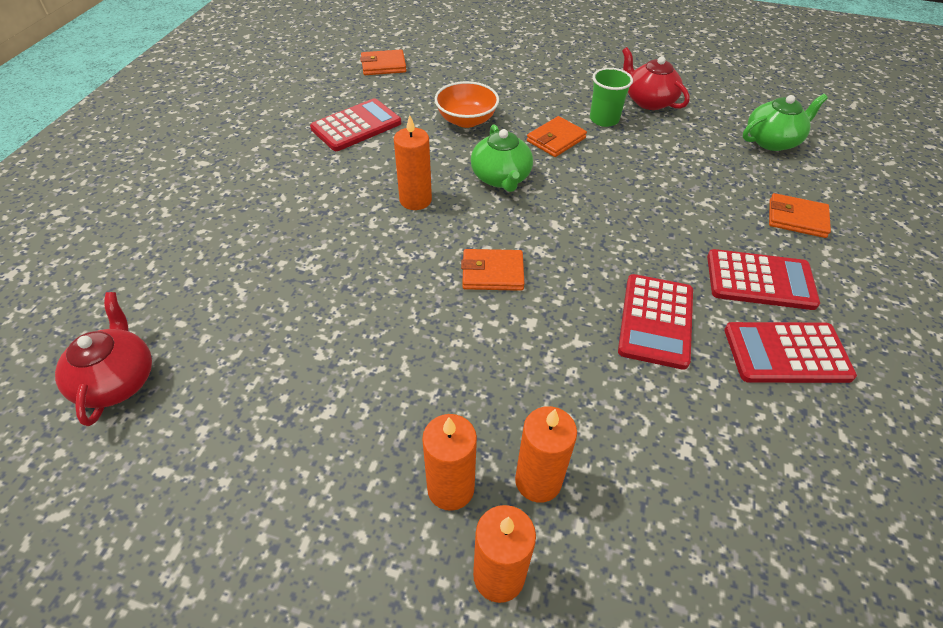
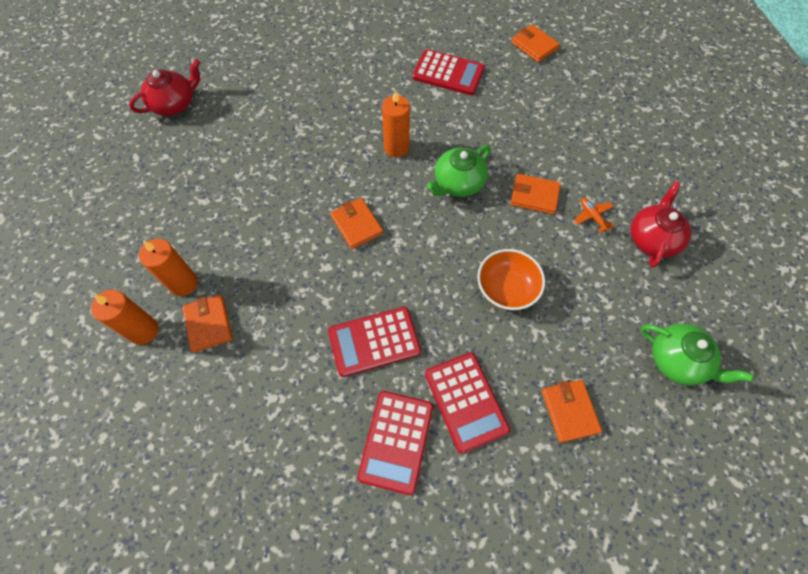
camera: 60 degrees right, 15 degrees up
(466, 120) = (510, 129): orange bowl -> orange bowl (506, 289)
(538, 481) = (209, 324): orange candle -> orange wallet
(604, 119) = (592, 216): green cup -> orange plane
(786, 353) = (396, 441): red calculator -> red calculator turned 135 degrees counterclockwise

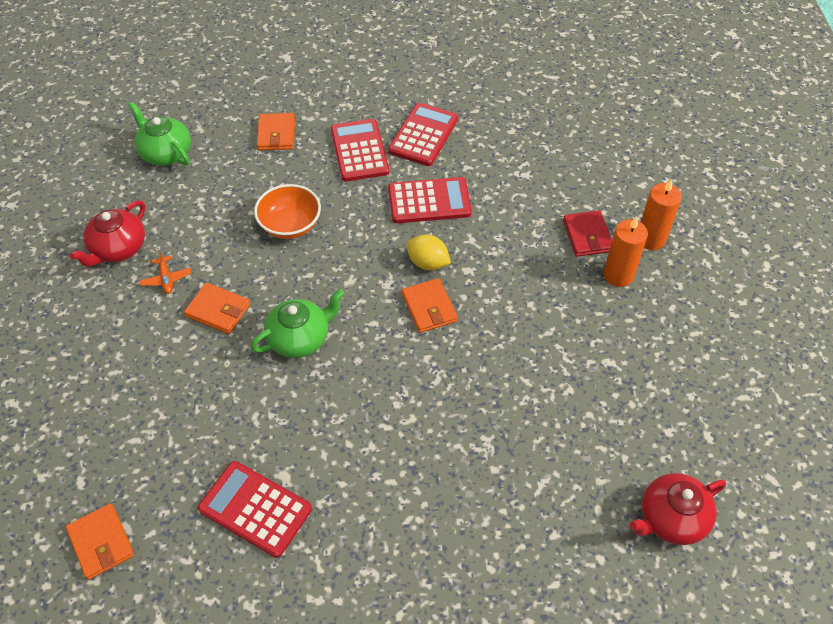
camera: 170 degrees left, 10 degrees down
(209, 324) = (587, 236): orange wallet -> red wallet
(364, 268) = (428, 263): none -> yellow lemon
(396, 147) = (362, 396): orange candle -> none

